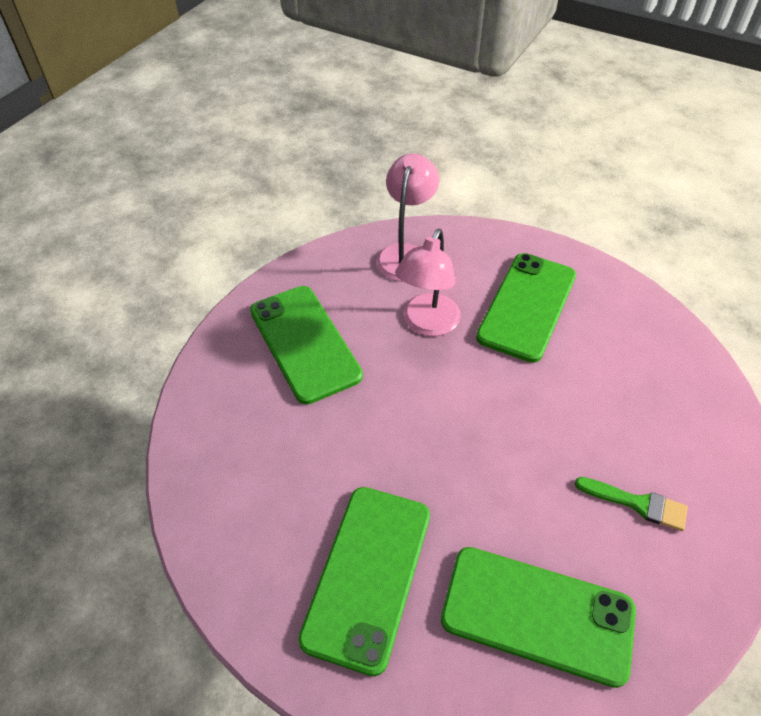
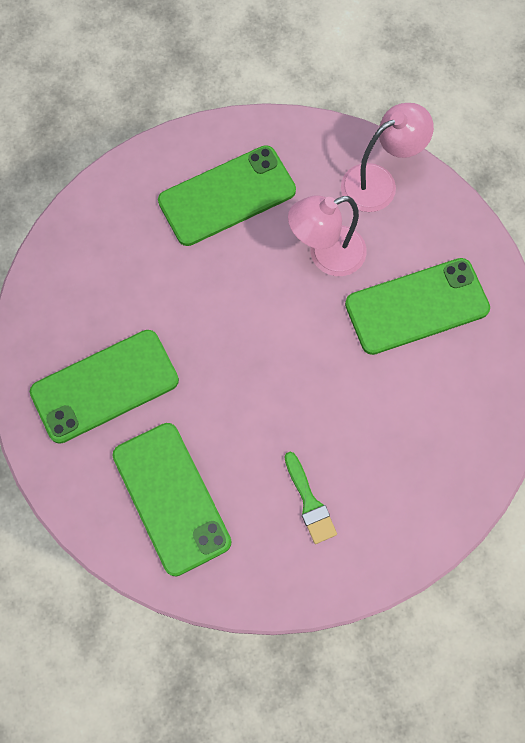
camera: 45 degrees right, 20 degrees up
(305, 343) = (227, 196): green phone -> green phone turned 45 degrees clockwise

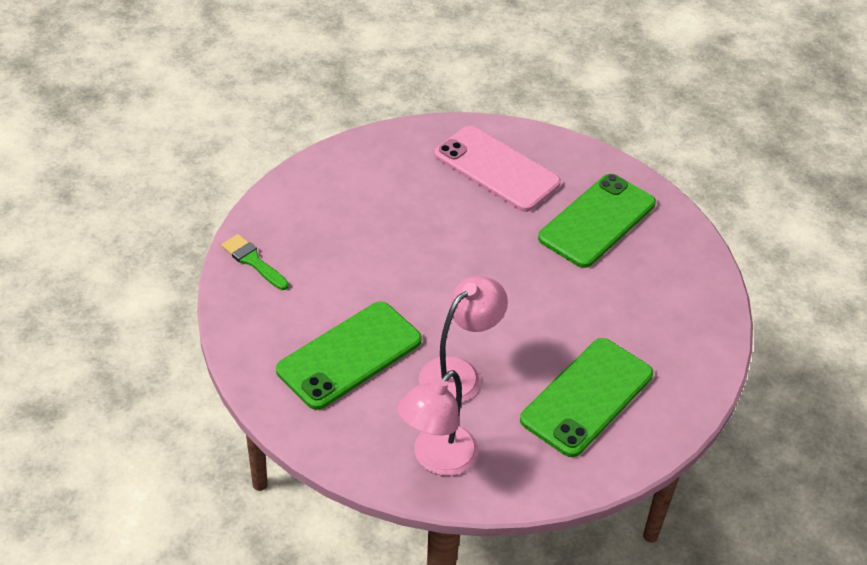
camera: 155 degrees right, 25 degrees down
(171, 498) = (496, 169): green phone -> pink phone
(309, 502) = (384, 194): green brush -> green brush (253, 261)

